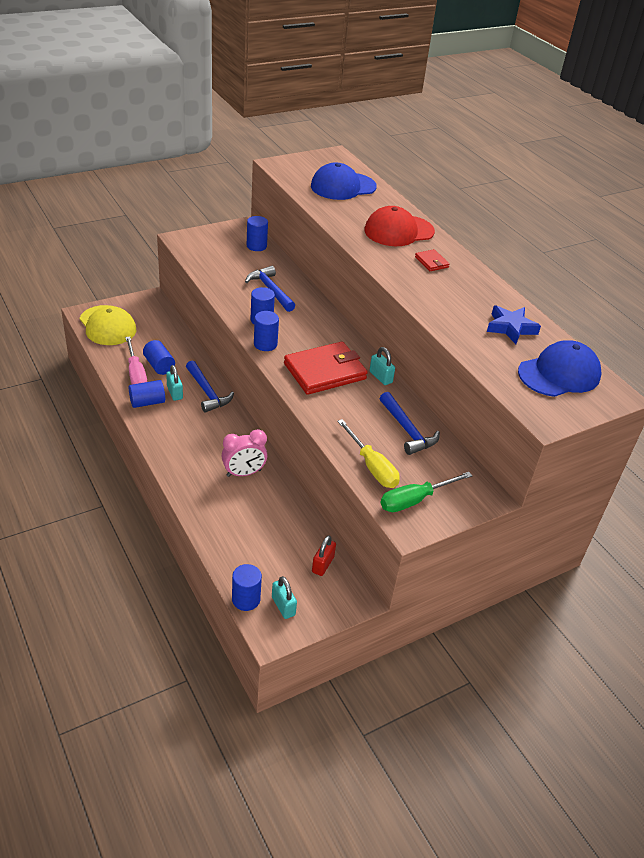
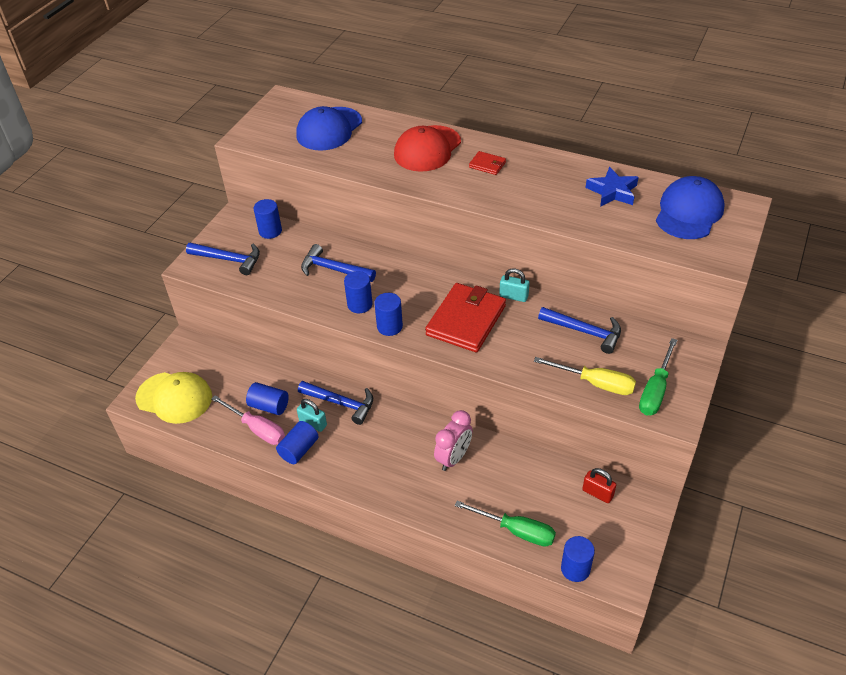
camera: 30 degrees left, 5 degrees up
(209, 248) = (229, 259): none -> blue hammer
(233, 546) = (516, 530): none -> green screwdriver
(283, 606) = (607, 552): turquoise padlock -> none
(322, 564) = (597, 493): red padlock -> red padlock turned 45 degrees counterclockwise

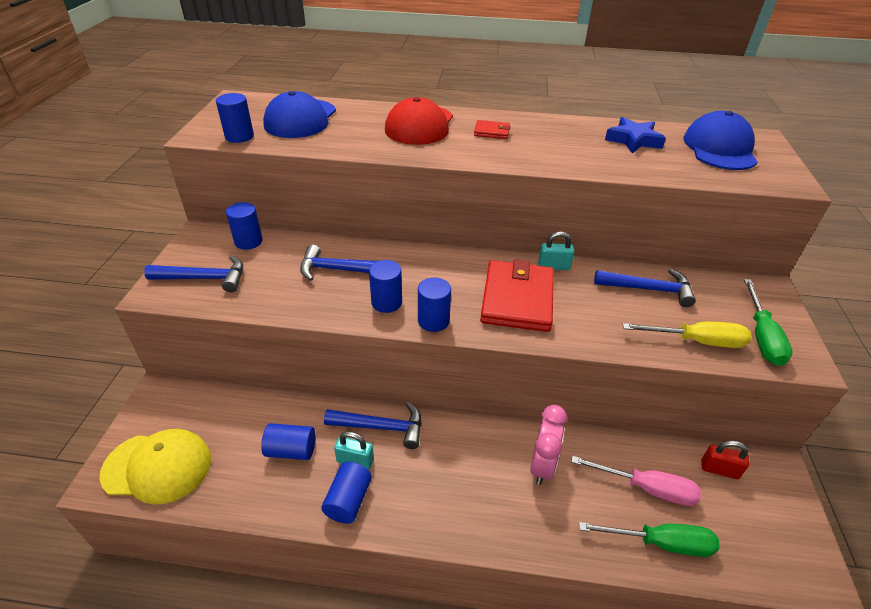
camera: 20 degrees left, 5 degrees down
(257, 429) = (283, 484): pink screwdriver -> pink screwdriver (646, 488)
(575, 569) = (755, 577): blue cylinder -> blue cylinder (239, 136)

